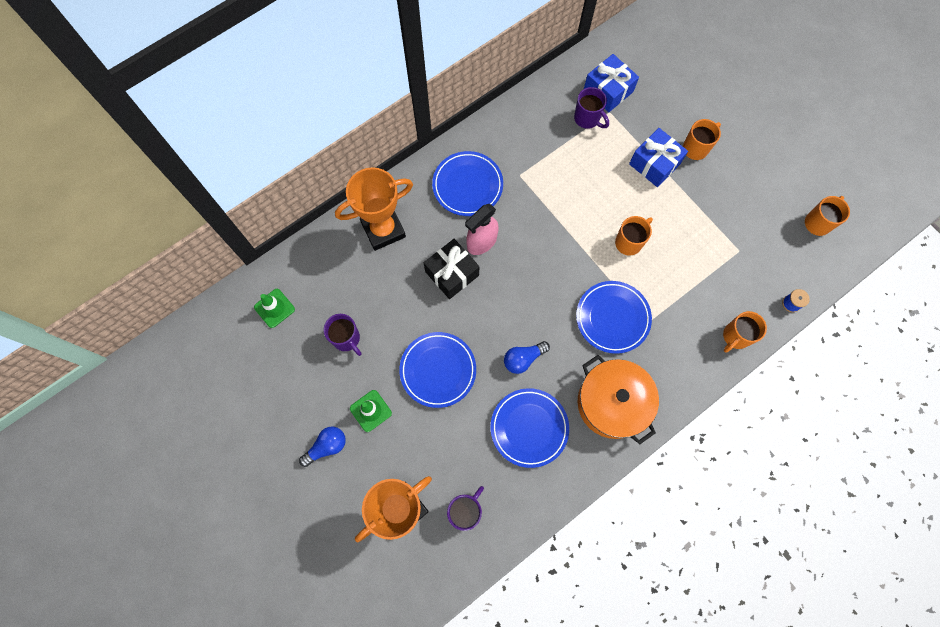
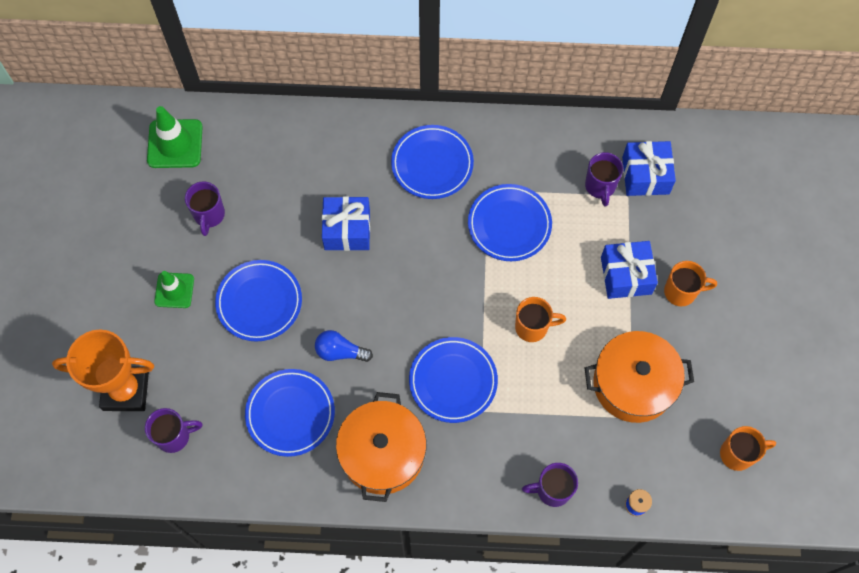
camera: 40 degrees right, 5 degrees down
(274, 308) = (175, 144): green traffic cone -> green traffic cone, size x1.53
(326, 446) = (113, 290): blue light bulb -> none
(383, 229) = (323, 147): orange trophy -> none
(452, 273) = (347, 230): black gift -> blue gift
(481, 242) = (398, 223): pink spray bottle -> none
(554, 187) = (509, 224): none -> blue plate
(721, 229) = (633, 384): none -> orange pot
(735, 336) = (552, 490): orange mug -> purple mug

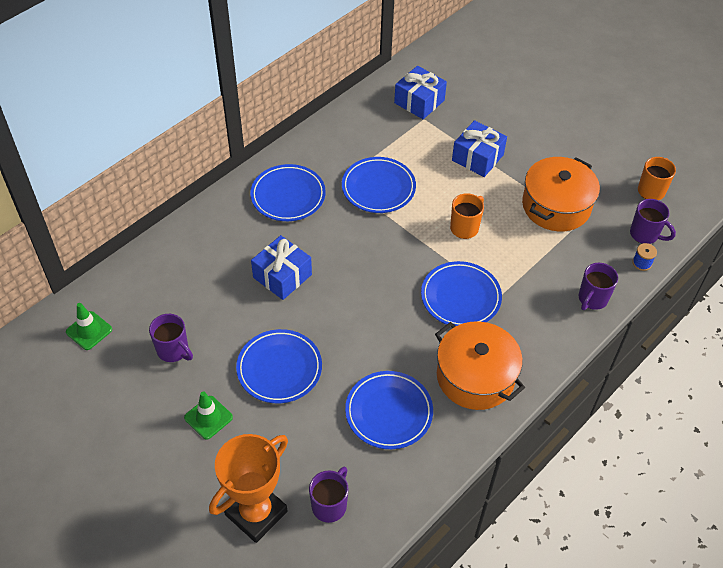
camera: 50 degrees left, 15 degrees down
(175, 144) = (89, 331): green traffic cone -> green traffic cone, size x0.65
(340, 352) = (371, 346): blue light bulb -> none
(600, 187) = (402, 127): purple mug -> purple mug (645, 234)
(681, 292) = (516, 140): orange mug -> none

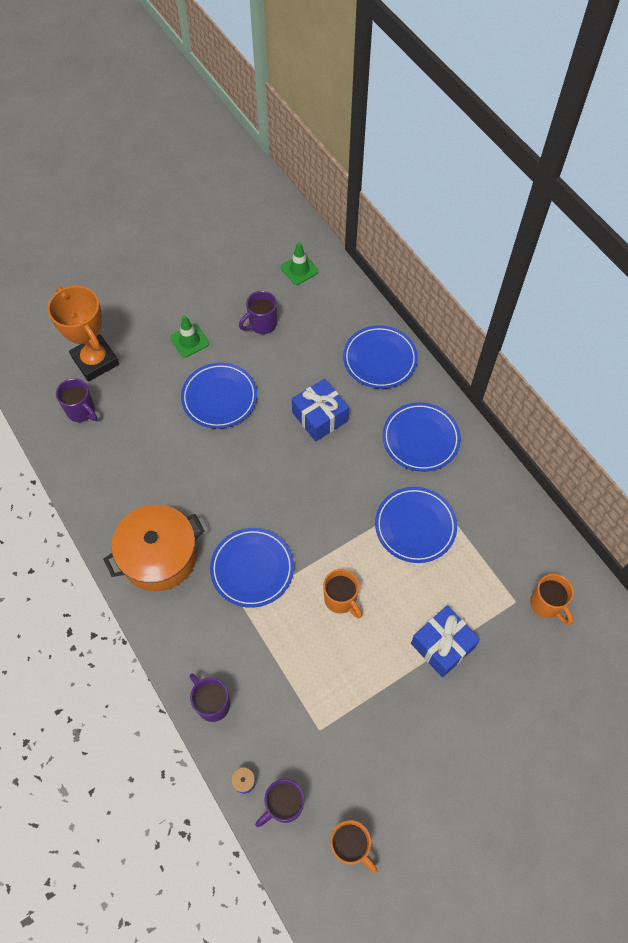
camera: 105 degrees right, 10 degrees up
(389, 412) = (148, 473): blue plate -> blue plate (380, 359)
(419, 101) = (546, 604): blue gift -> orange mug
(556, 206) = (350, 712): orange pot -> none

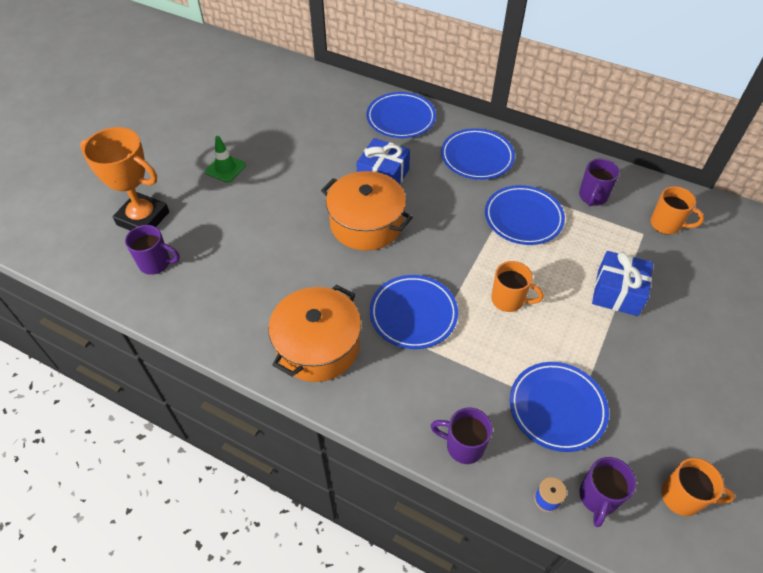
camera: 30 degrees left, 10 degrees down
(219, 398) = (284, 198): blue plate -> blue plate (557, 408)
(262, 324) = (283, 132): purple mug -> purple mug (592, 197)
(272, 460) = (366, 223): none -> orange pot
(299, 269) = (287, 85): green traffic cone -> none

